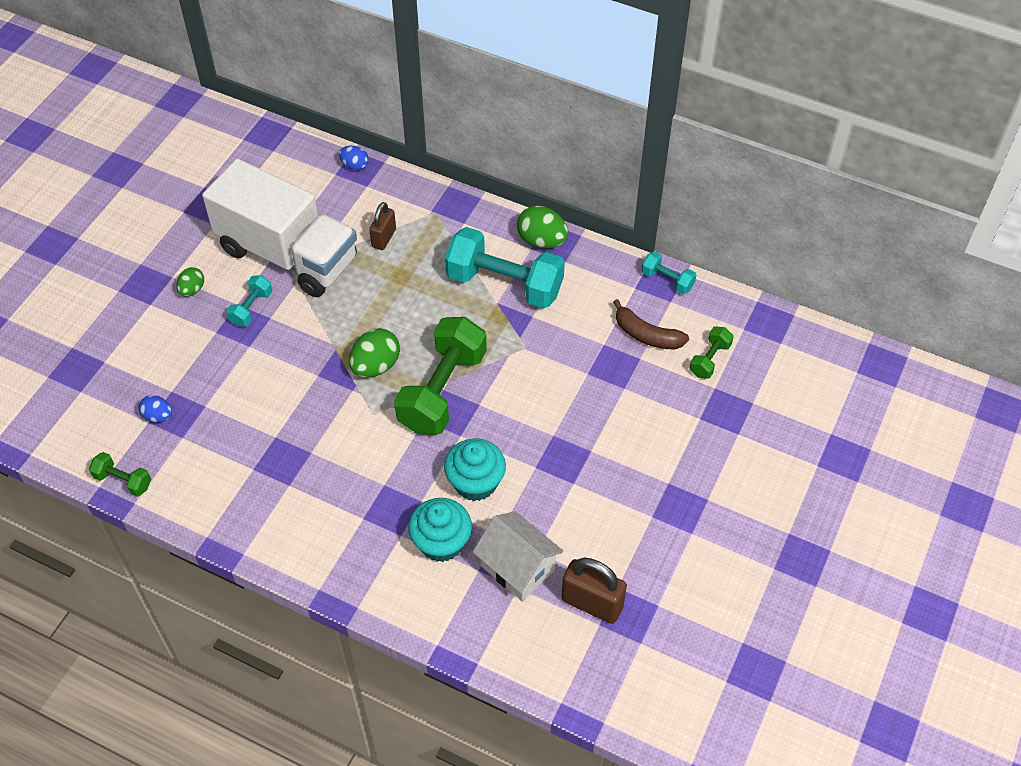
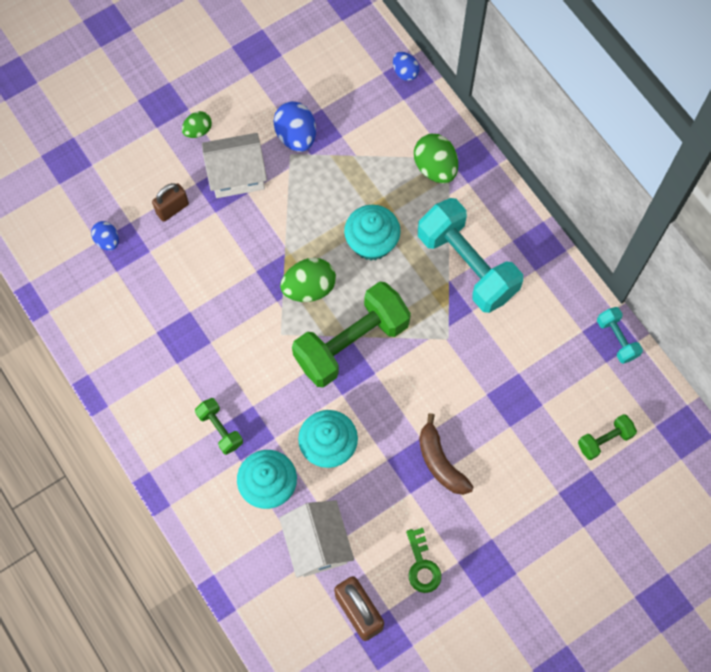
camera: 30 degrees right, 15 degrees up
(123, 481) = (50, 286): green dumbbell -> green dumbbell (220, 429)
(251, 308) = (237, 175): turquoise dumbbell -> white house
(288, 254) = (296, 136): white truck -> blue egg
(384, 238) = (388, 162): brown padlock -> brown padlock (172, 209)
(409, 305) = (372, 243): none -> turquoise cupcake
(542, 241) = (526, 238): green egg -> green egg (435, 168)
(623, 535) = (422, 565): none -> green key
(646, 335) = (563, 384): brown banana -> brown banana (440, 462)

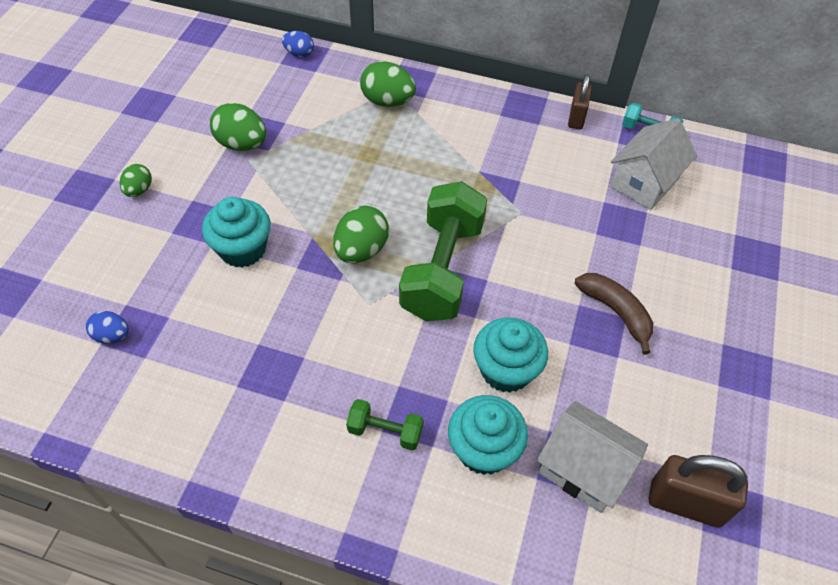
camera: 40 degrees left, 15 degrees down
(172, 209) = (164, 266): brown padlock -> brown padlock (576, 118)
(237, 175) = (209, 203): white house -> white house (644, 183)
(296, 136) = (242, 144): blue egg -> green egg
(372, 243) = (385, 182): turquoise cupcake -> turquoise cupcake (242, 249)
(422, 565) = (693, 412): green key -> none
(440, 462) = (616, 312): brown banana -> brown banana turned 150 degrees counterclockwise
(467, 265) = (482, 151): turquoise dumbbell -> none
(604, 440) = (719, 205): green dumbbell -> none

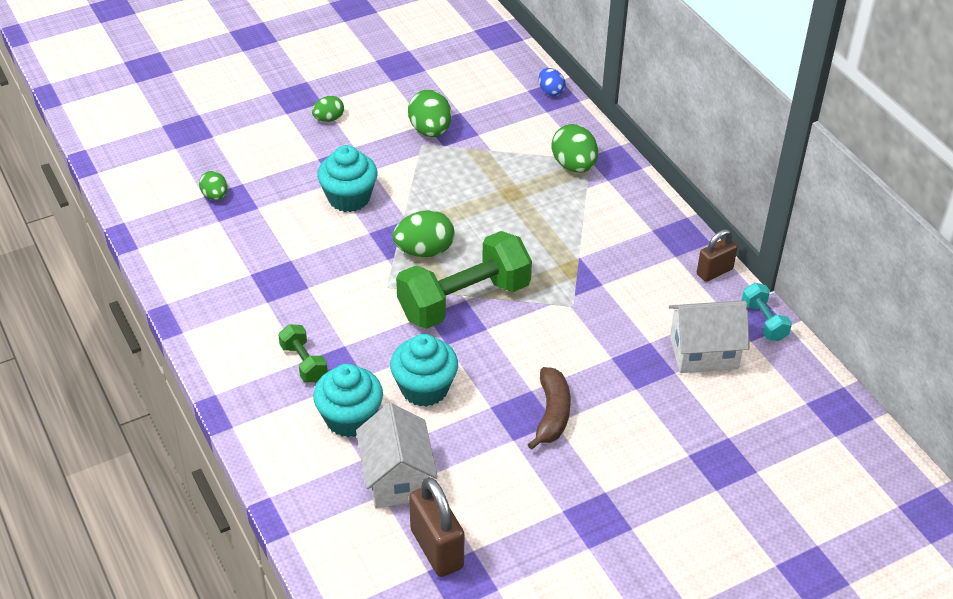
camera: 45 degrees right, 10 degrees down
(112, 336) = (215, 196): blue egg -> green egg

